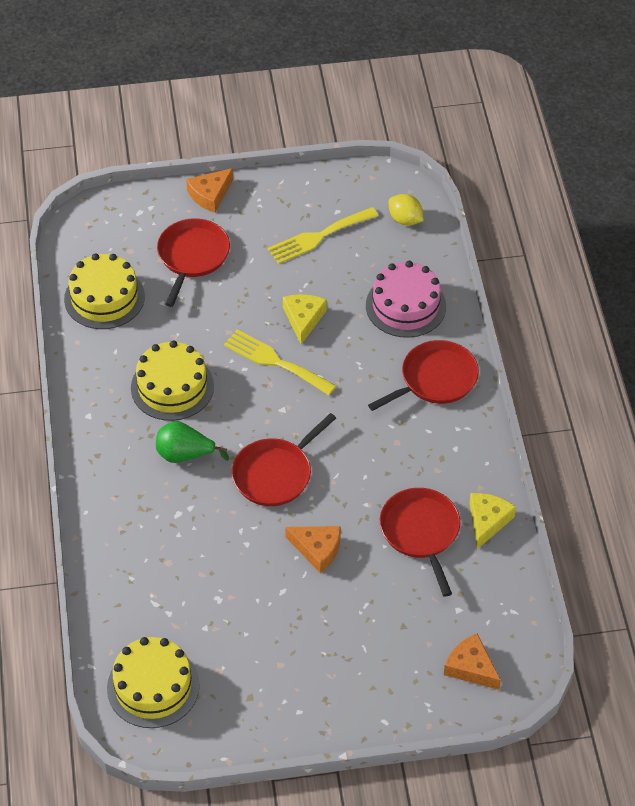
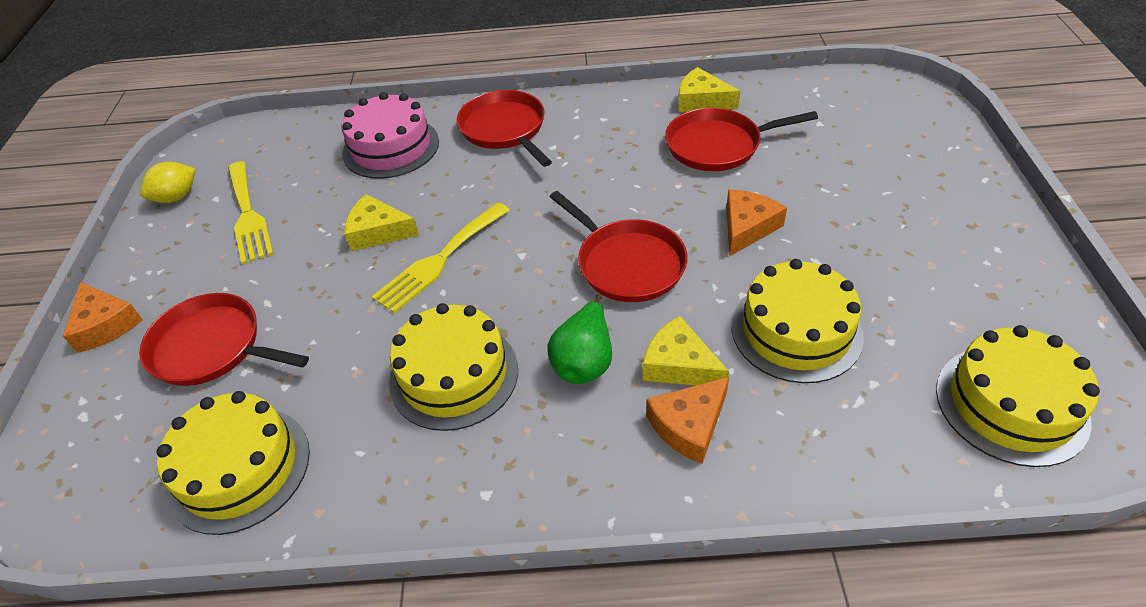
camera: 80 degrees left, 5 degrees down
(182, 506) = (679, 365): none -> yellow cheese
(213, 573) = (796, 331): none -> yellow cake
(405, 219) = (262, 144): yellow lemon -> yellow lemon (176, 197)
(471, 667) = (893, 117): orange cheese -> orange cheese (689, 425)

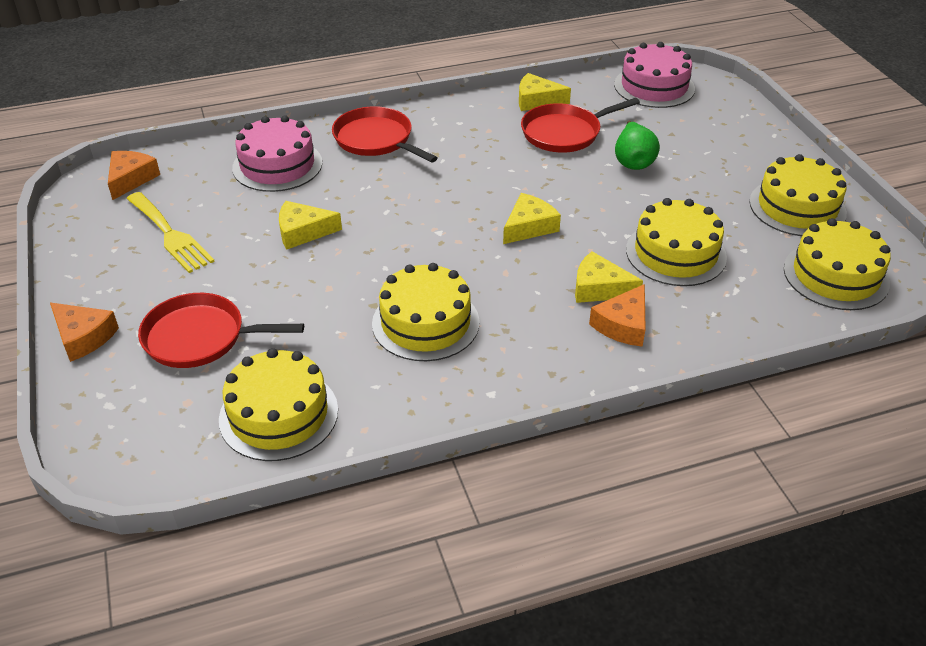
camera: 20 degrees left, 5 degrees down
(176, 197) = (87, 229): yellow lemon -> none
(439, 260) = (370, 245): yellow fork -> none
(585, 360) = (526, 296): green pear -> green pear (633, 161)
(627, 264) = (529, 227): red pan -> yellow cheese
(747, 227) = (612, 189): orange cheese -> orange cheese (131, 179)
(849, 97) = (654, 86): none -> pink cake
(985, 288) = (797, 207): none -> yellow cake

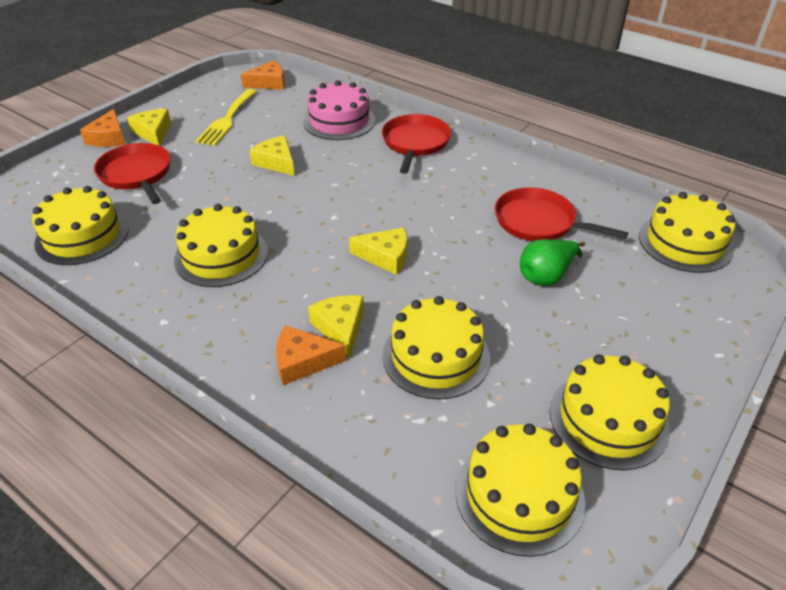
camera: 55 degrees right, 0 degrees up
(537, 100) = (566, 189): yellow cheese -> yellow cheese (153, 132)
(654, 86) = (685, 242): pink cake -> yellow cake

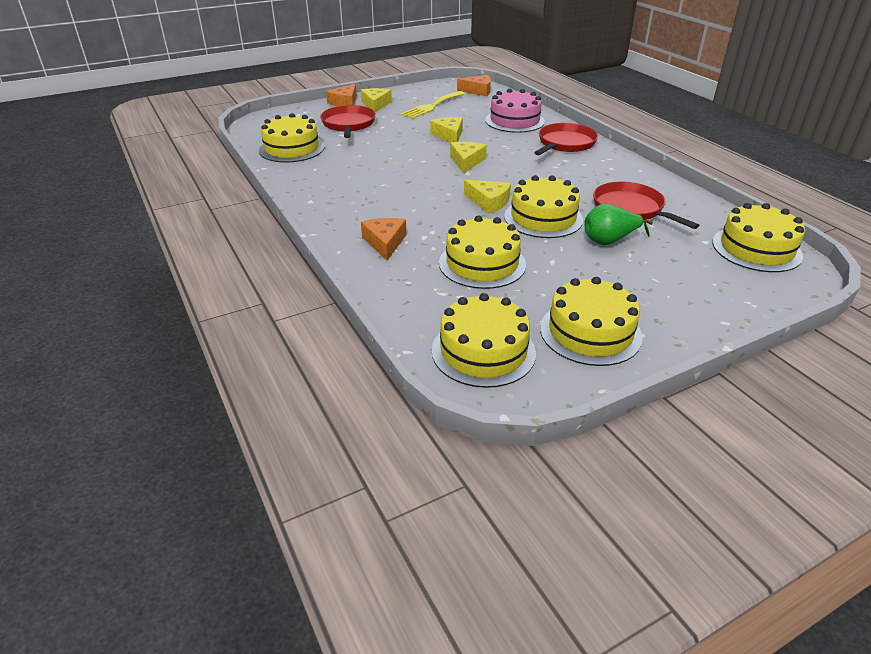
camera: 25 degrees right, 5 degrees down
(221, 255) = (372, 177): yellow cake -> yellow cake (543, 218)
(303, 361) = (385, 243): orange cheese -> orange cheese turned 60 degrees clockwise
(340, 328) = (425, 232): yellow cheese -> yellow cheese (466, 162)

